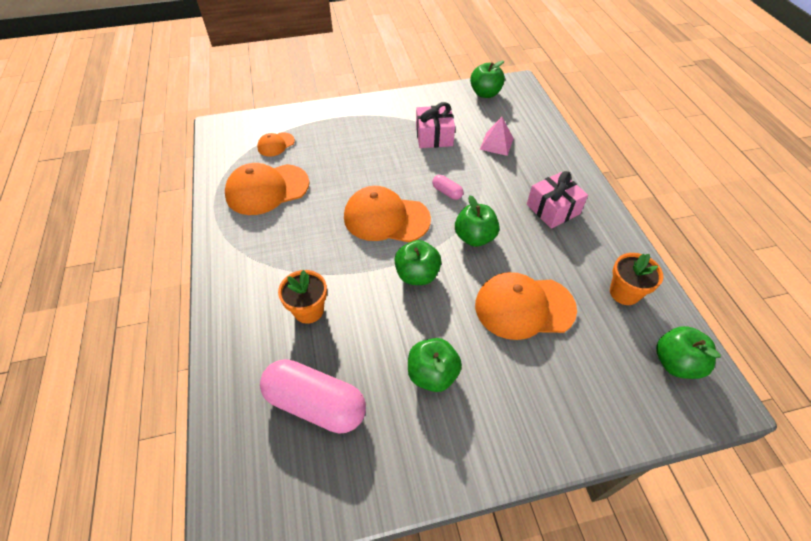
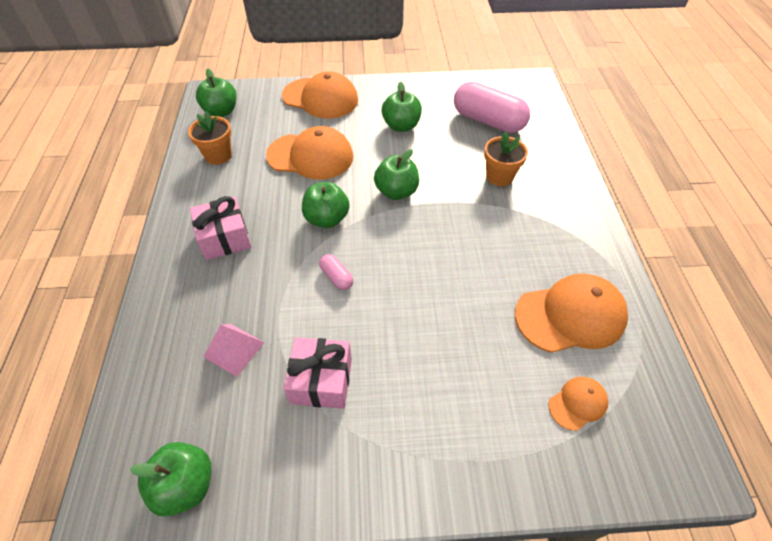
camera: 170 degrees left, 0 degrees up
(386, 218) = (418, 253): orange cap -> orange cap (320, 98)

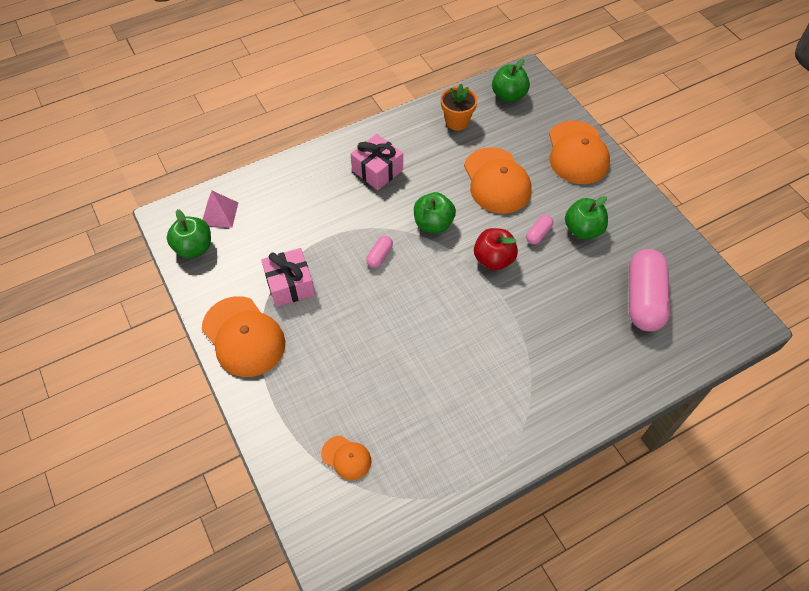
camera: 65 degrees right, 5 degrees up
(234, 349) = (290, 224): pink pyramid -> pink pyramid (219, 213)
(388, 153) = (538, 234): none -> pink capsule
(396, 192) = (493, 259): green apple -> red apple
(499, 176) = (566, 333): orange flower pot -> none
(570, 315) = (428, 434): orange cap -> orange cap (243, 336)

